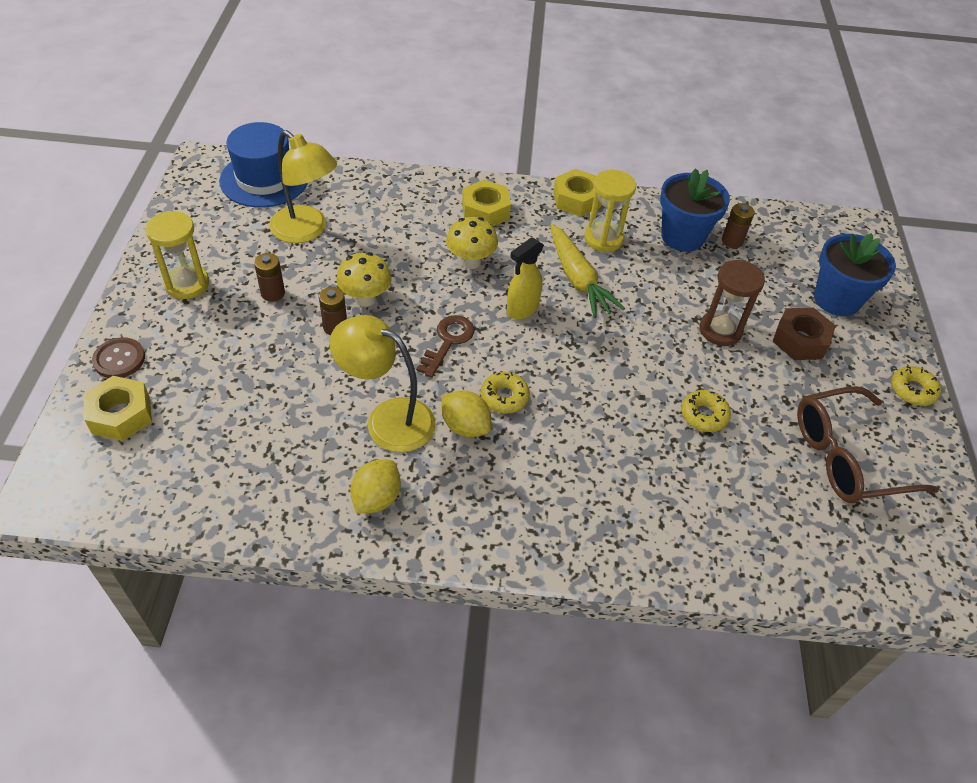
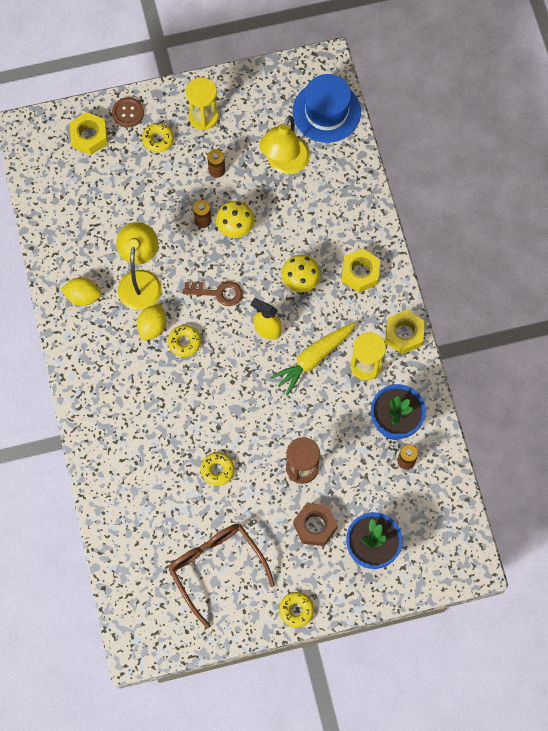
camera: 75 degrees right, 20 degrees up
(185, 338) = (158, 139): none -> yellow donut

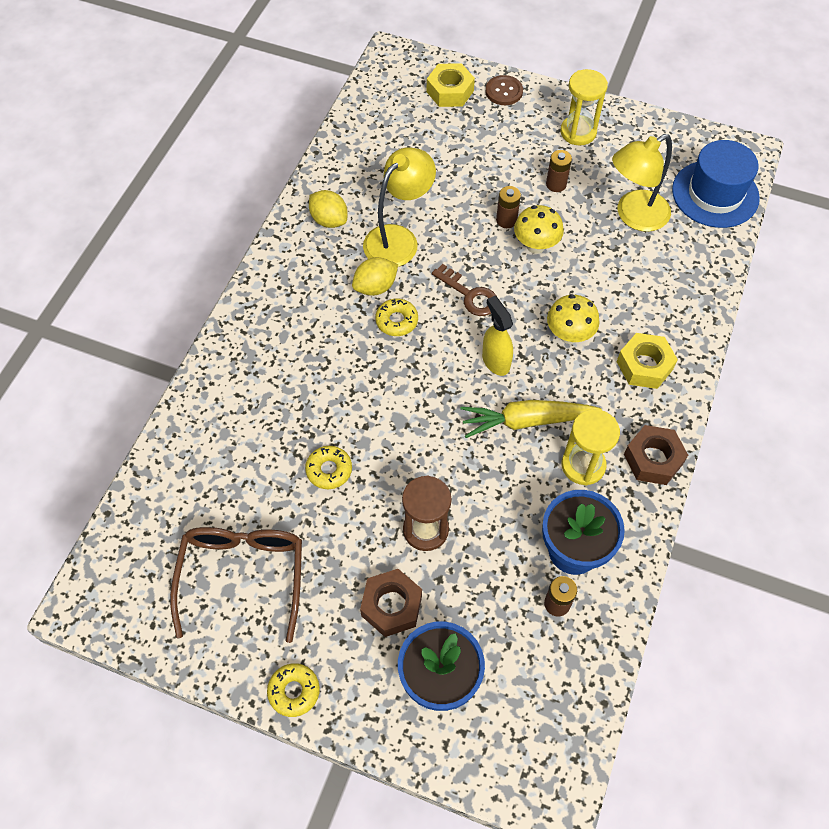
camera: 35 degrees right, 10 degrees down
(158, 139) = (516, 128): yellow donut -> none
(404, 334) = (653, 459): yellow nut -> brown nut

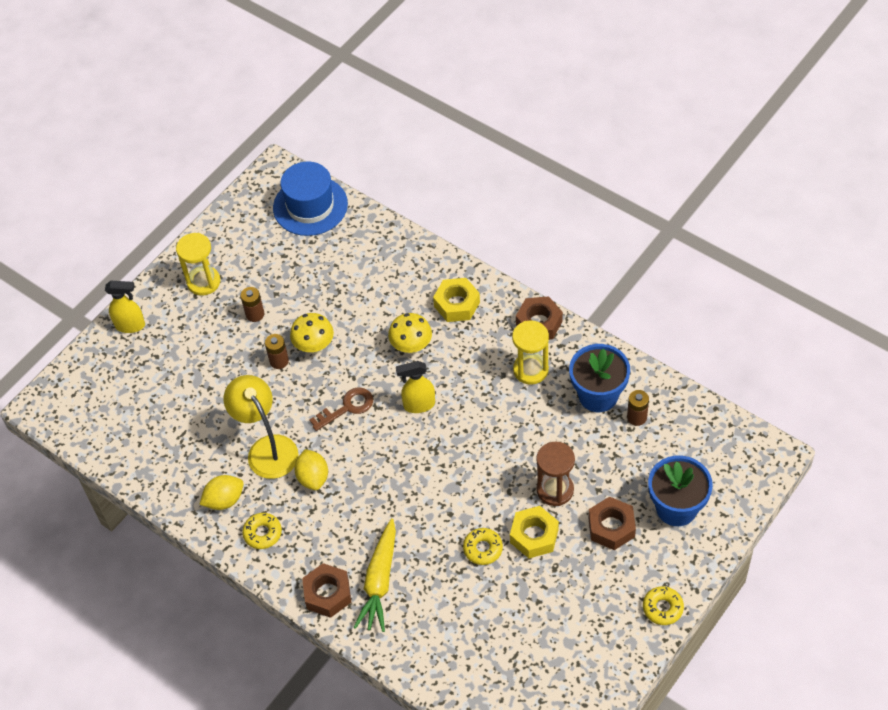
camera: 70 degrees left, 5 degrees down
(242, 336) = (327, 594): none -> brown nut
(243, 575) = (559, 630): brown glasses -> none
(396, 321) = (354, 468): yellow donut -> yellow donut (262, 533)
(450, 91) = (110, 368): yellow nut -> yellow nut (534, 536)
(504, 91) = (130, 325): brown button -> yellow spray bottle
(526, 421) = (481, 397): yellow carrot -> yellow carrot (380, 581)
(634, 216) = (311, 268): yellow lamp -> none

